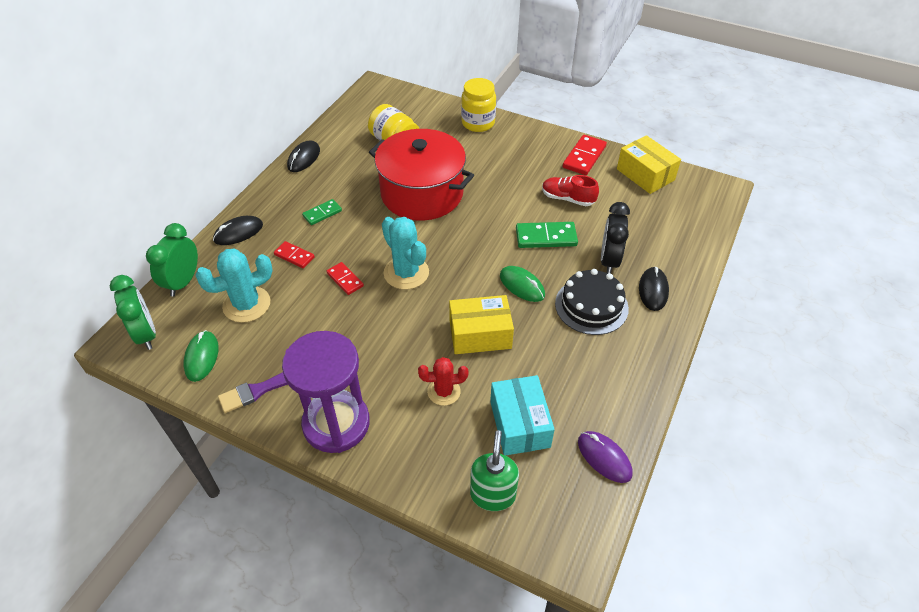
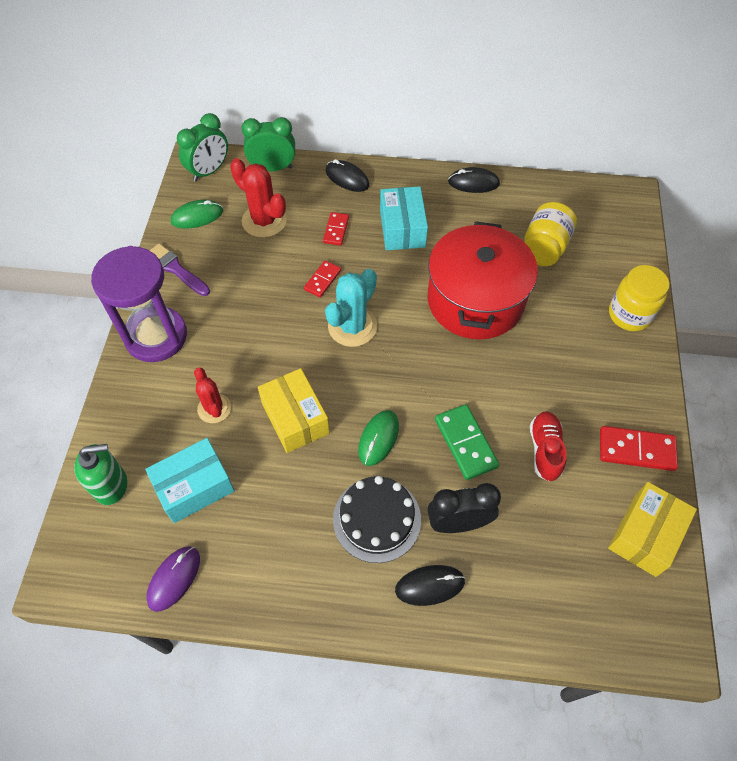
camera: 70 degrees right, 10 degrees up
(246, 304) = (264, 221): turquoise cactus -> red cactus
(322, 213) = (402, 228): green domino -> turquoise box

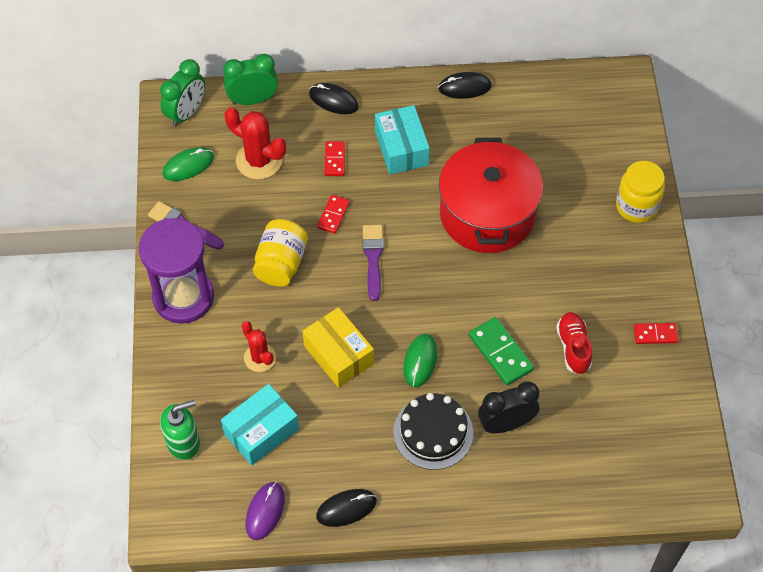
camera: 10 degrees left, 0 degrees up
(352, 326) = (373, 258): turquoise cactus -> purple brush
(430, 586) = (490, 480): black mouse -> black mouse (346, 508)
(544, 248) = (546, 149): yellow jar -> yellow jar (281, 263)
(636, 450) = (655, 334): red domino -> red domino, size x0.63
(645, 535) = (669, 407): yellow box -> none

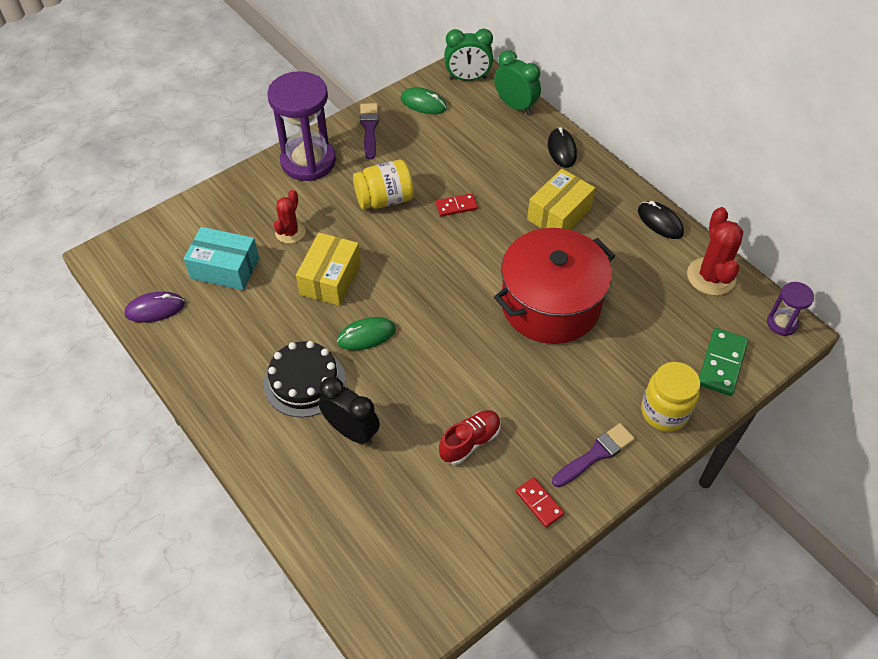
camera: 55 degrees right, 5 degrees down
(183, 442) = (183, 228): green soap dispenser -> none
(259, 160) = (465, 138): red cactus -> red cactus (711, 276)
(334, 160) = (508, 180): red domino -> none
(346, 508) = (191, 360): black mouse -> none
(373, 258) = (438, 252): purple brush -> purple brush (595, 454)
(401, 148) = (559, 214): turquoise box -> yellow box
(500, 353) = (420, 388): green domino -> green domino (721, 363)
(616, 81) = (781, 323): none -> purple hourglass

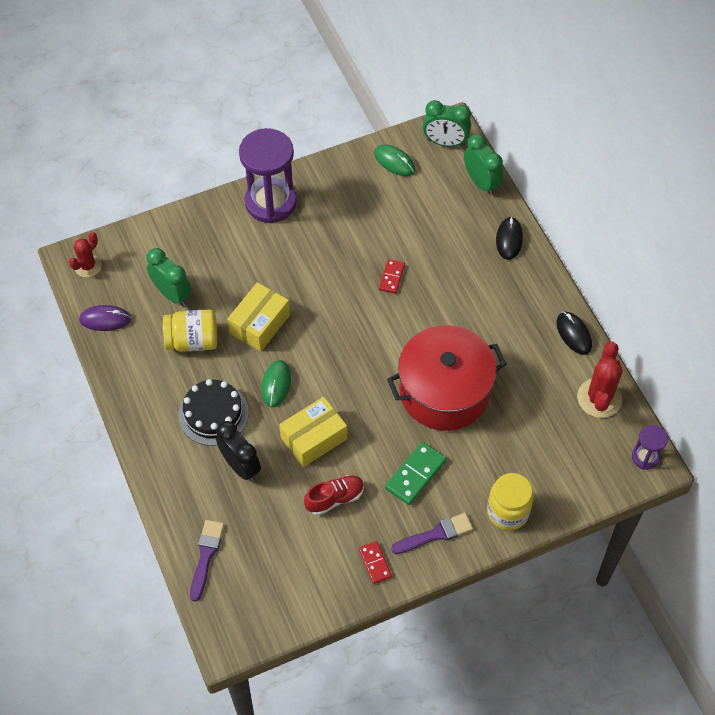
camera: 15 degrees right, 5 degrees up
(225, 268) = (172, 294): turquoise box -> green clock
(290, 232) = (236, 271): red cactus -> red cactus (88, 266)
(366, 335) = (276, 384): green mouse -> green mouse turned 75 degrees counterclockwise
(369, 128) = (336, 178): purple brush -> purple brush (206, 556)
(384, 199) = (329, 256): yellow jar -> yellow jar (192, 341)
(456, 206) = (391, 277): red domino -> red domino turned 75 degrees counterclockwise
(559, 214) = (483, 305): yellow box -> yellow box (314, 438)
(721, 363) = (575, 481): green domino -> green domino (415, 474)

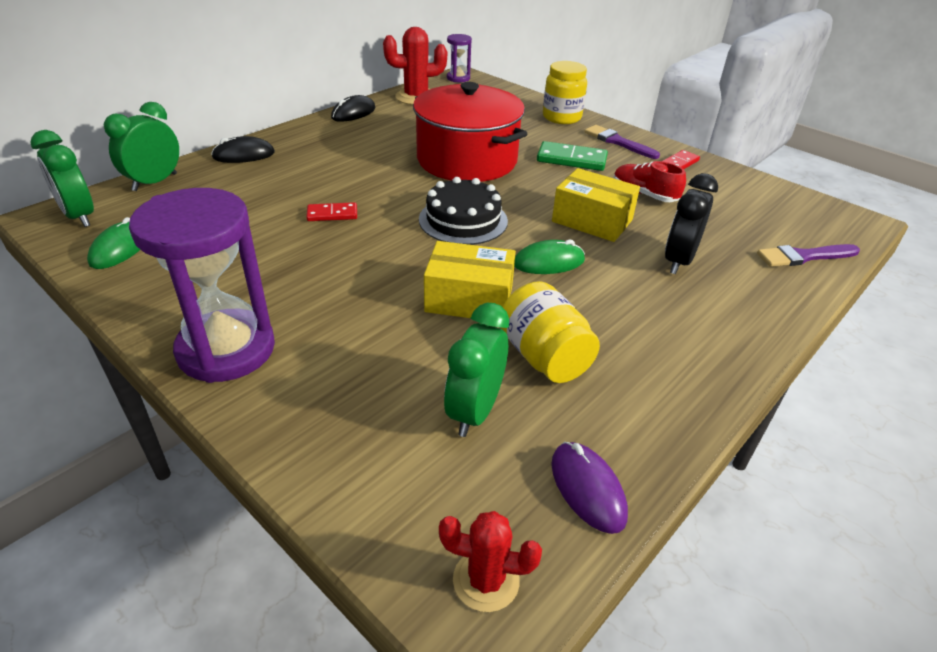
camera: 115 degrees left, 20 degrees down
(213, 414) = (636, 301): black cake -> black cake (463, 220)
(445, 142) = (79, 216): green clock -> green clock turned 150 degrees clockwise

